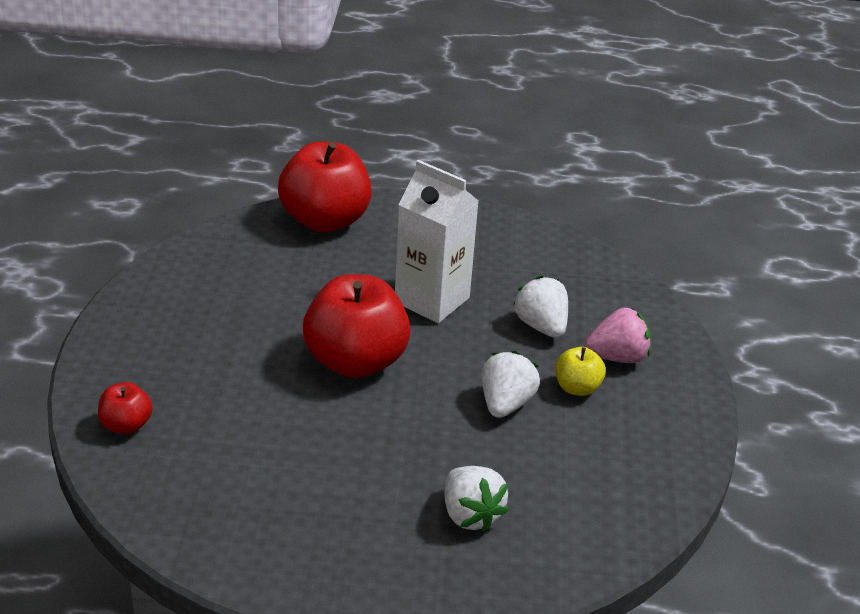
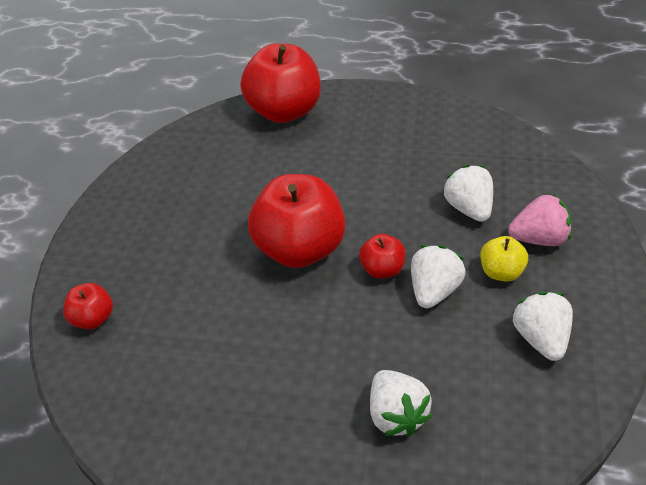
camera: 10 degrees right, 10 degrees up
(432, 300) = (371, 184): white carton -> none
(449, 383) = (382, 269): none -> red apple
(618, 449) = (540, 338): none -> white strawberry

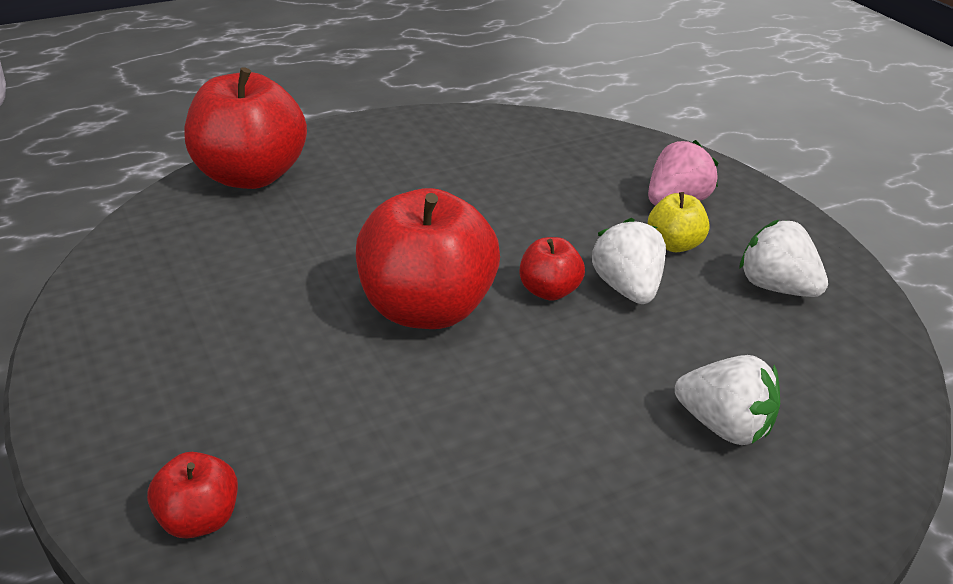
camera: 40 degrees left, 10 degrees down
(468, 208) = (578, 200): white strawberry -> none

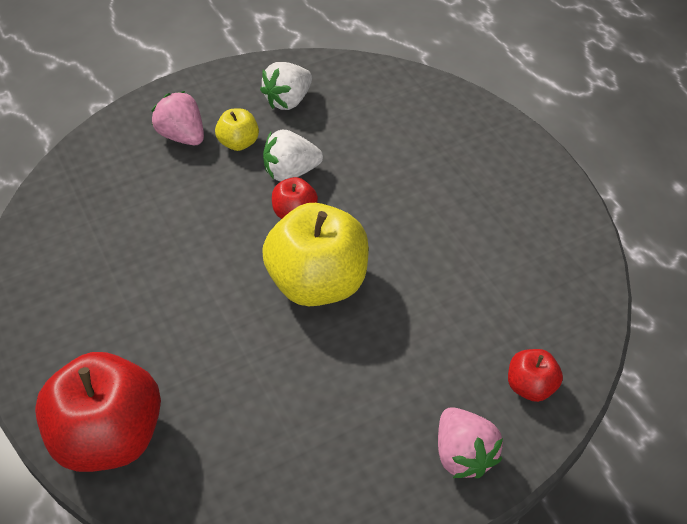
camera: 90 degrees left, 15 degrees up
(119, 429) = (463, 454): none -> pink strawberry
(427, 309) = (318, 282): red apple -> yellow apple
(724, 426) = (418, 142): white strawberry -> none

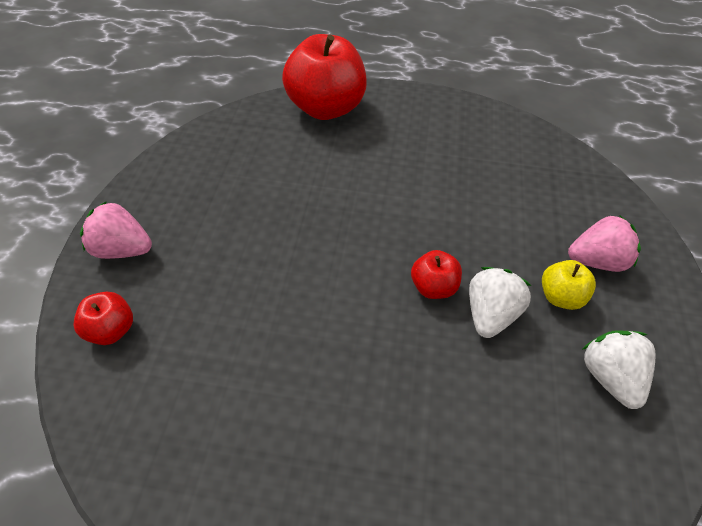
camera: 125 degrees right, 0 degrees up
(318, 282) = (343, 259): yellow apple -> none

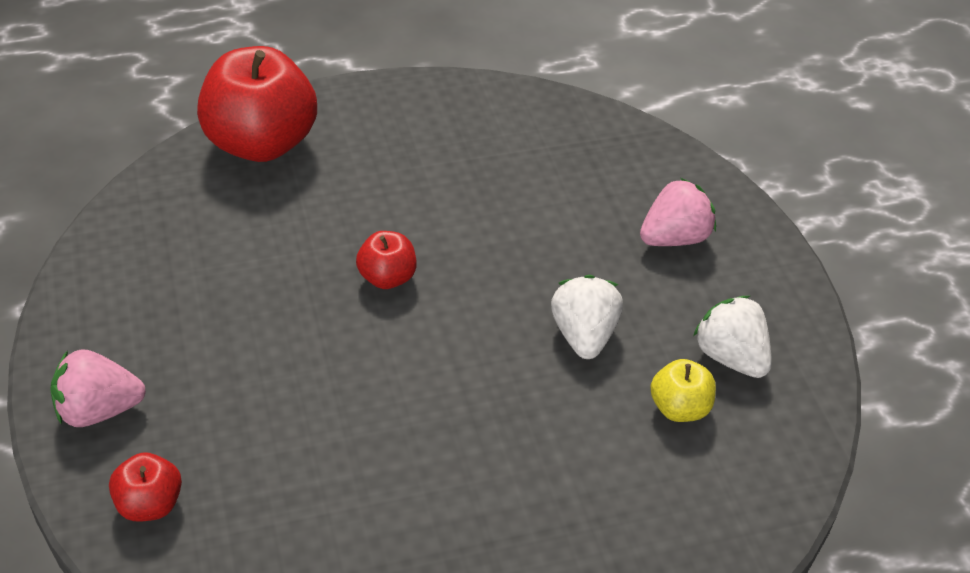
camera: 25 degrees left, 5 degrees down
(433, 287) = (508, 326): red apple -> red apple (387, 277)
(560, 297) = (650, 290): yellow apple -> yellow apple (679, 408)

